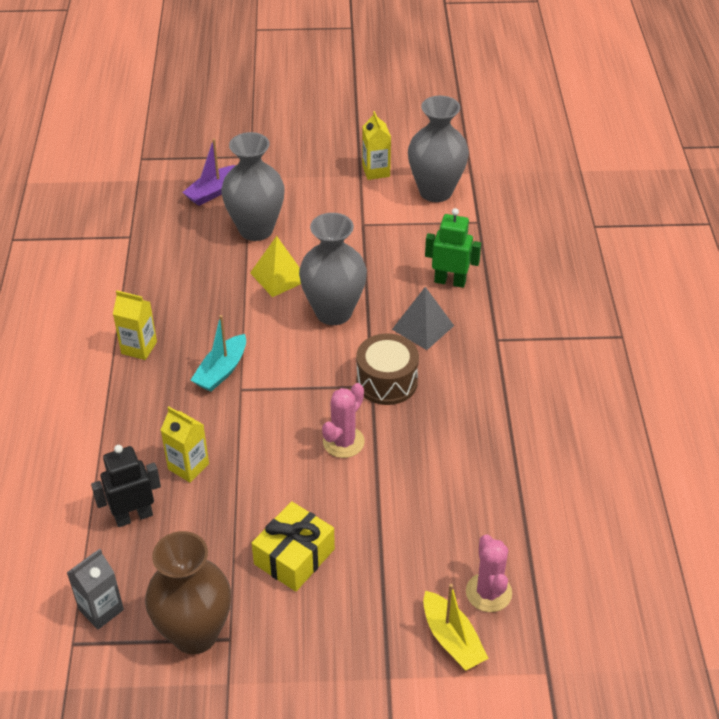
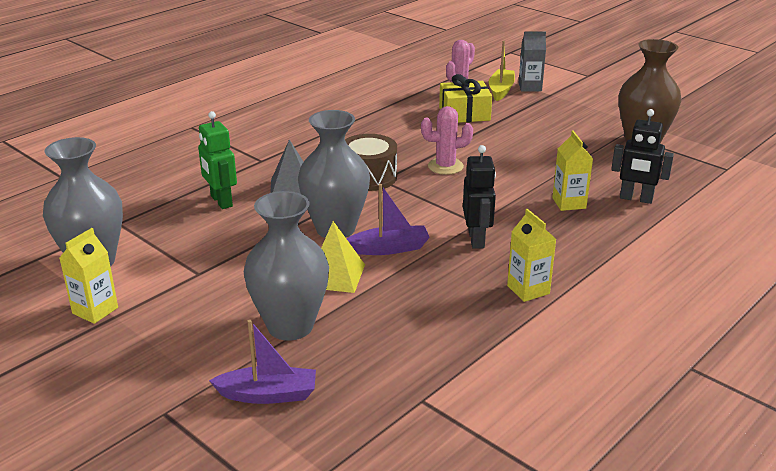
camera: 135 degrees left, 15 degrees down
(101, 610) = (696, 173): grey carton -> grey carton (530, 87)
(221, 371) = (477, 239): turquoise boat -> black robot
(273, 320) = (389, 248): none -> purple boat
(294, 556) = (546, 142): yellow gift -> yellow gift (464, 114)

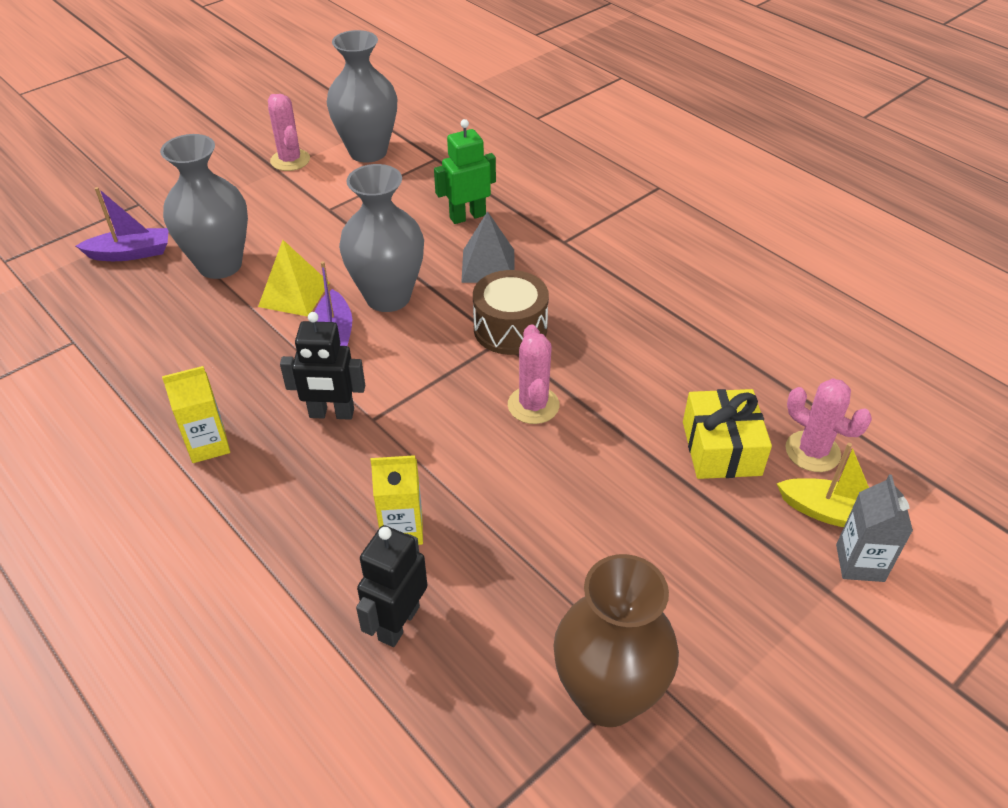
camera: 95 degrees right, 15 degrees up
(95, 310) = (290, 160): yellow carton -> pink cactus
(268, 394) = (131, 253): purple boat -> purple boat turned 105 degrees counterclockwise

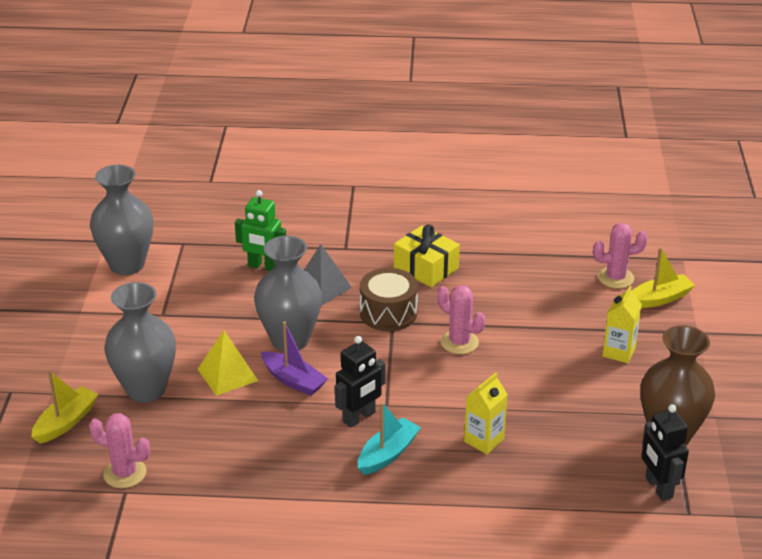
camera: 45 degrees left, 10 degrees down
(131, 253) = (66, 422): purple boat -> yellow boat
(208, 445) = (315, 479): yellow carton -> yellow carton (618, 352)
(290, 160) = (78, 300): pink cactus -> pink cactus (125, 473)
(299, 470) = (387, 454): none -> turquoise boat
(398, 623) = (544, 477): black robot -> black robot (658, 487)
(467, 216) = (263, 267): green robot -> green robot turned 90 degrees counterclockwise
(721, 448) = (575, 303): yellow gift -> yellow gift (426, 268)
(860, 563) = (694, 312): grey carton -> none

